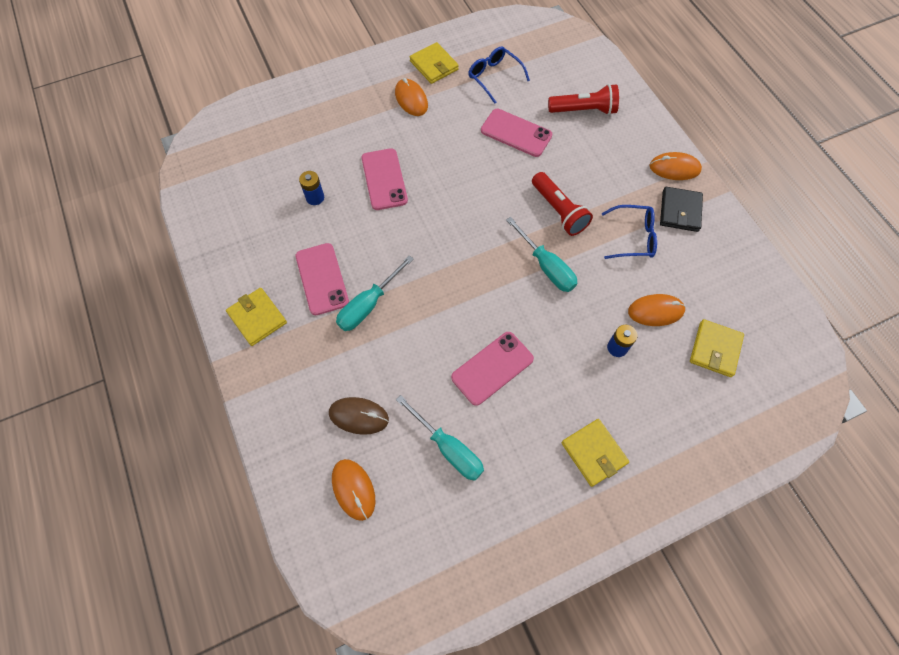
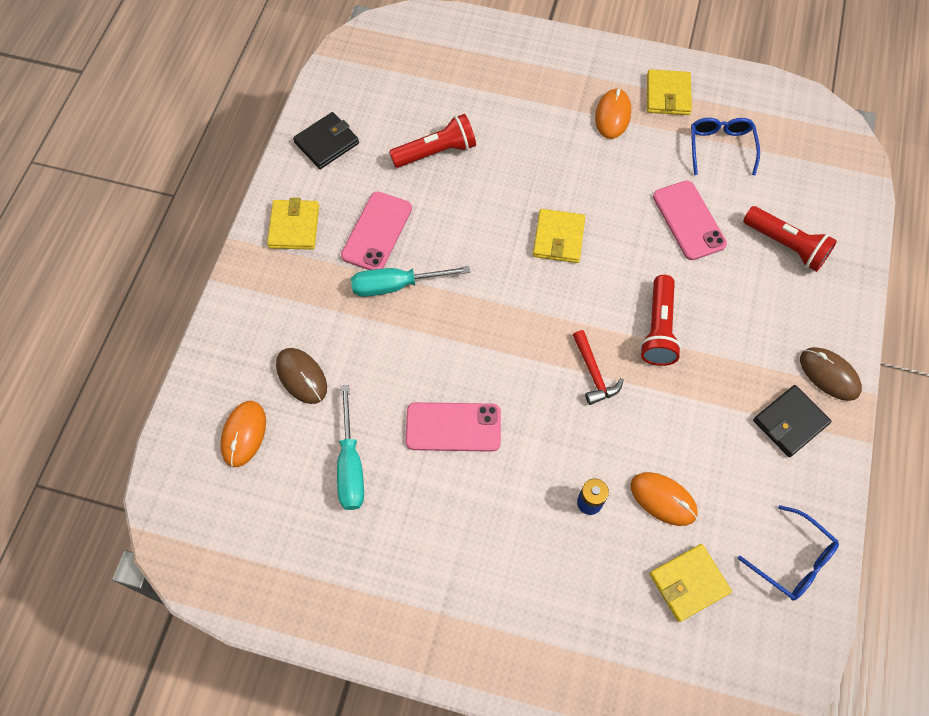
camera: 40 degrees right, 0 degrees up
(229, 244) = (327, 143): none -> black wallet
(315, 197) = (436, 152): blue battery -> red flashlight
(384, 179) = (514, 178): pink phone -> none
(546, 266) = (593, 373): turquoise screwdriver -> red hammer
(594, 453) = (474, 577): yellow wallet -> yellow wallet (558, 238)
(633, 237) = (712, 411): blue glasses -> blue glasses (793, 560)
(674, 168) = (829, 375): orange mouse -> brown mouse

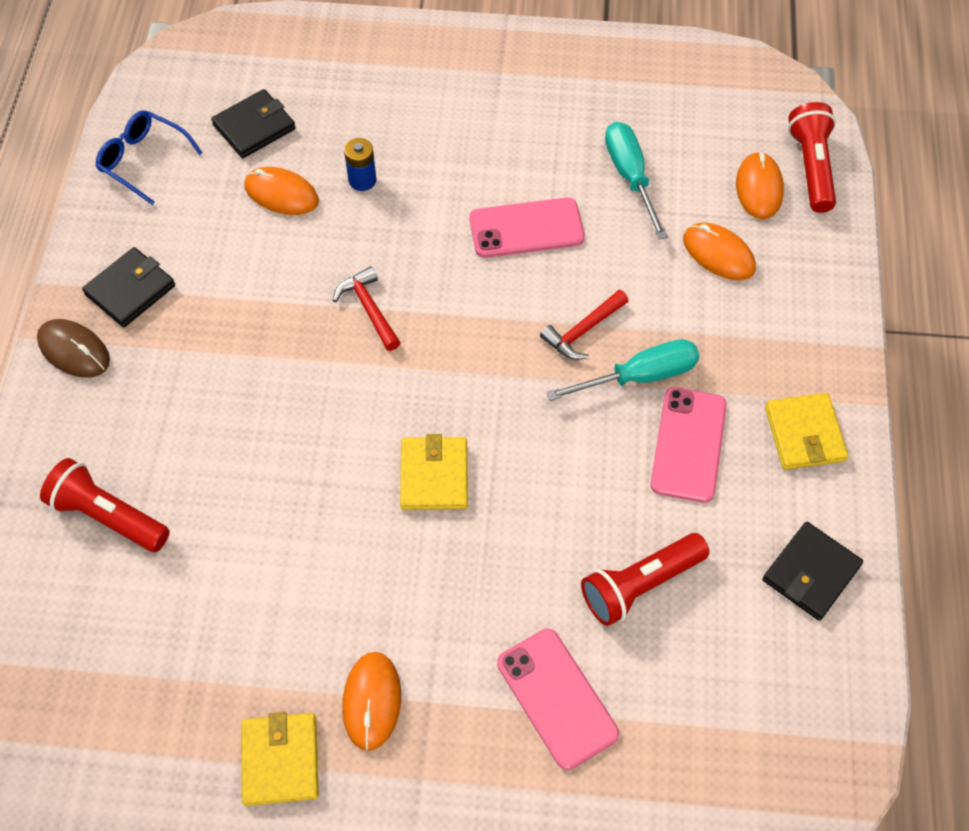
camera: 170 degrees right, 5 degrees down
(302, 376) = (718, 254): brown mouse -> orange mouse
(429, 327) = (583, 331): none -> red hammer
(658, 329) = (290, 373): red flashlight -> red flashlight (811, 167)
(688, 220) = (248, 532): pink phone -> pink phone (557, 698)
(688, 583) = (254, 127): yellow wallet -> black wallet
(720, 147) = (195, 669): blue glasses -> none

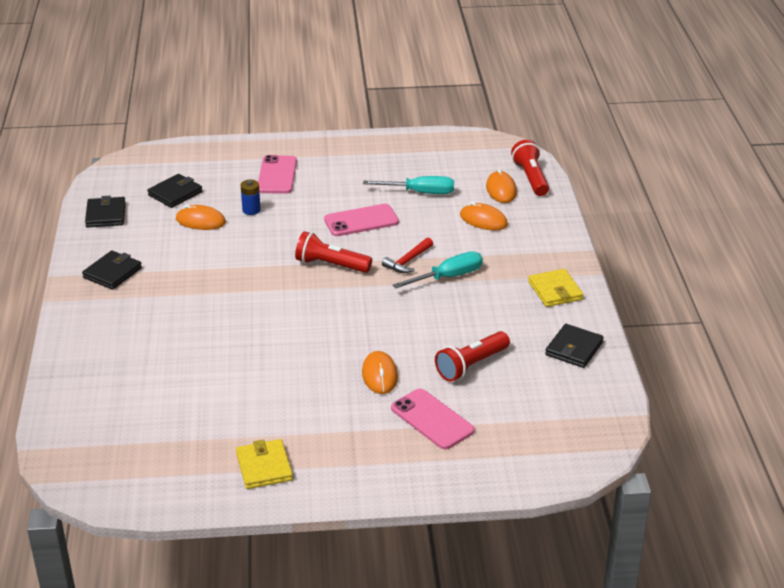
camera: 10 degrees left, 25 degrees down
(74, 350) = (82, 303): brown mouse -> none
(108, 516) = (123, 373): red flashlight -> red flashlight (330, 265)
(143, 160) = (106, 215): blue glasses -> black wallet
(369, 309) = (270, 265): red hammer -> none
(372, 701) = (316, 434): orange mouse -> orange mouse (380, 375)
(434, 475) = (330, 333): yellow wallet -> none
(630, 176) = (420, 192): turquoise screwdriver -> turquoise screwdriver turned 120 degrees clockwise
(689, 444) = (486, 303): pink phone -> pink phone (277, 175)

